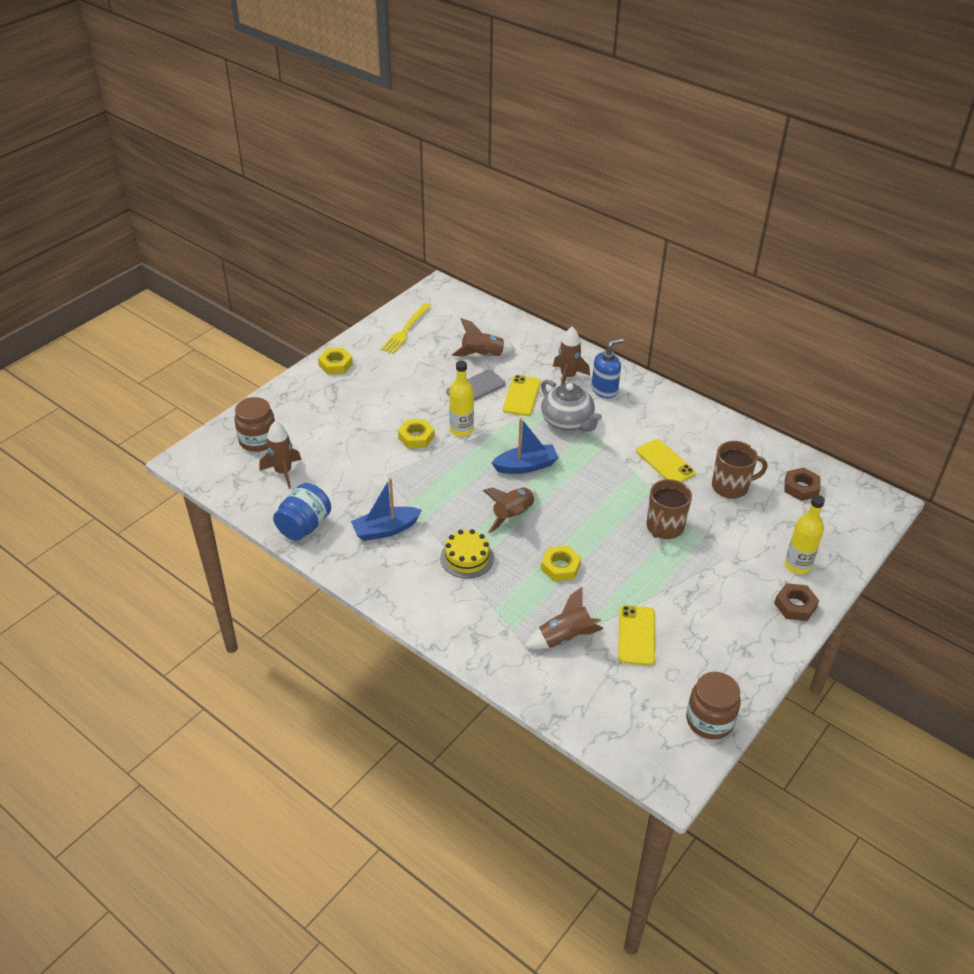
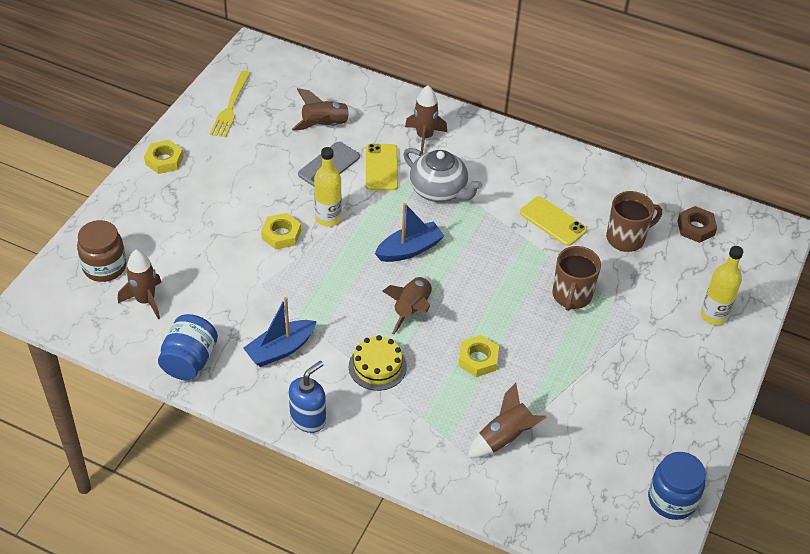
camera: 15 degrees left, 5 degrees up
(604, 390) = (467, 147): blue soap dispenser -> blue soap dispenser (308, 419)
(636, 635) = (576, 421): yellow phone -> none
(709, 720) = (672, 499): brown jar -> blue jar
(795, 605) = (722, 359): brown nut -> none

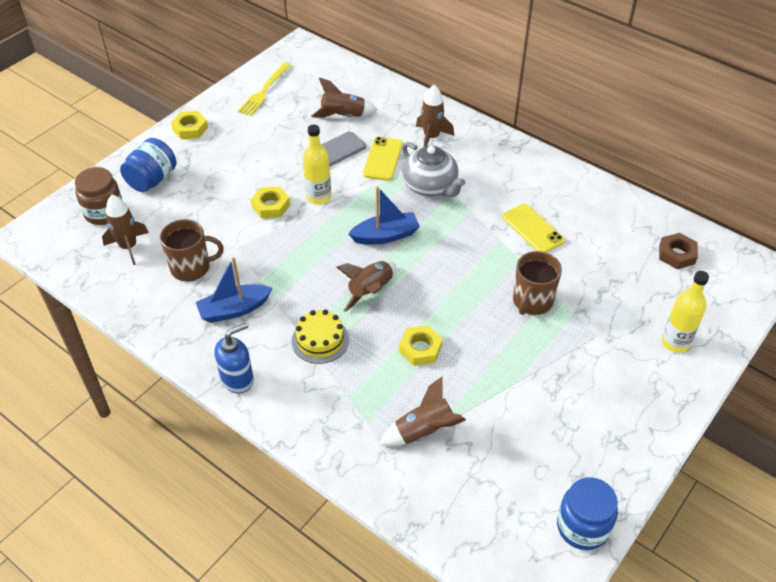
camera: 15 degrees right, 0 degrees up
(189, 361) = (147, 307): blue jar -> blue jar (152, 179)
(626, 238) = (602, 254): brown mug -> brown mug (191, 267)

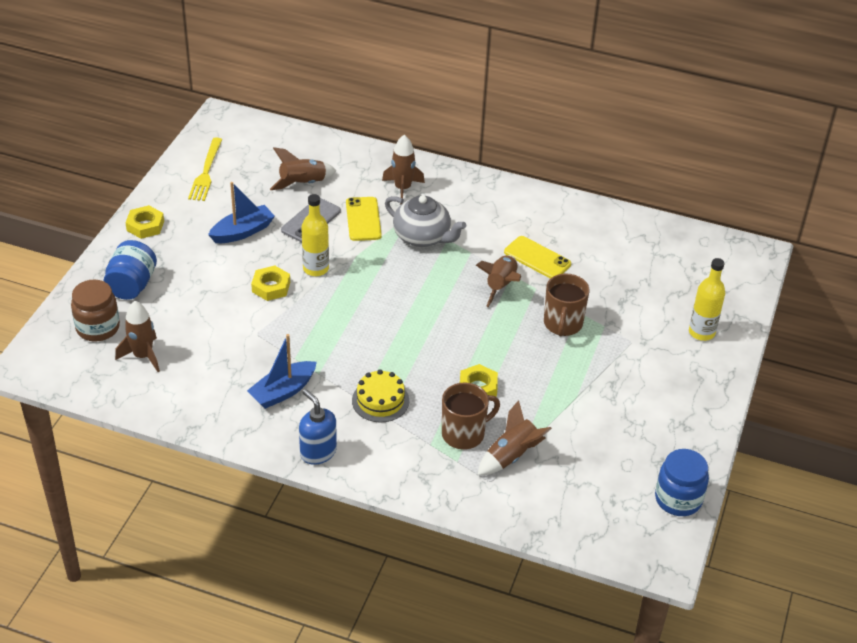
camera: 20 degrees left, 5 degrees down
(191, 267) = (219, 362): brown mug -> brown mug (464, 434)
(237, 379) = (318, 452): blue soap dispenser -> blue soap dispenser turned 75 degrees counterclockwise
(371, 291) = (408, 346): brown rocket -> brown rocket (501, 286)
(385, 236) = (399, 292): blue boat -> blue boat (242, 232)
(677, 254) = (676, 255): brown nut -> none

